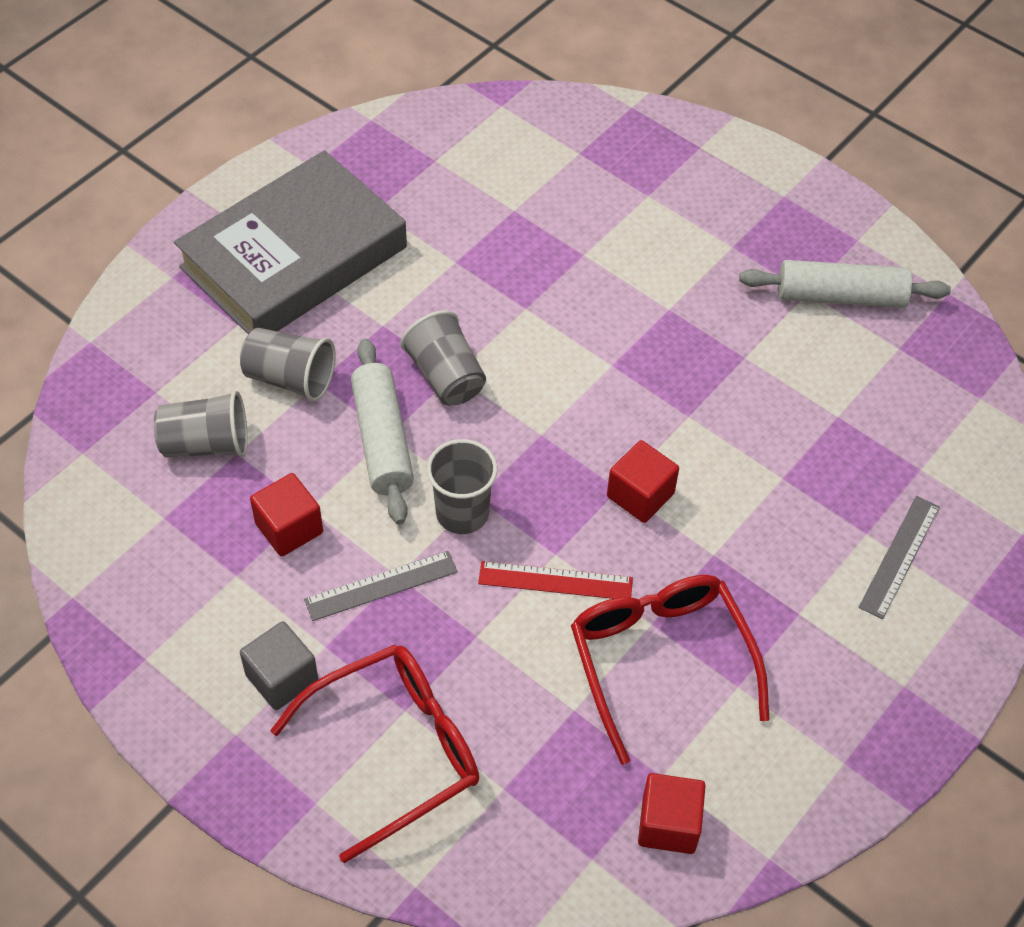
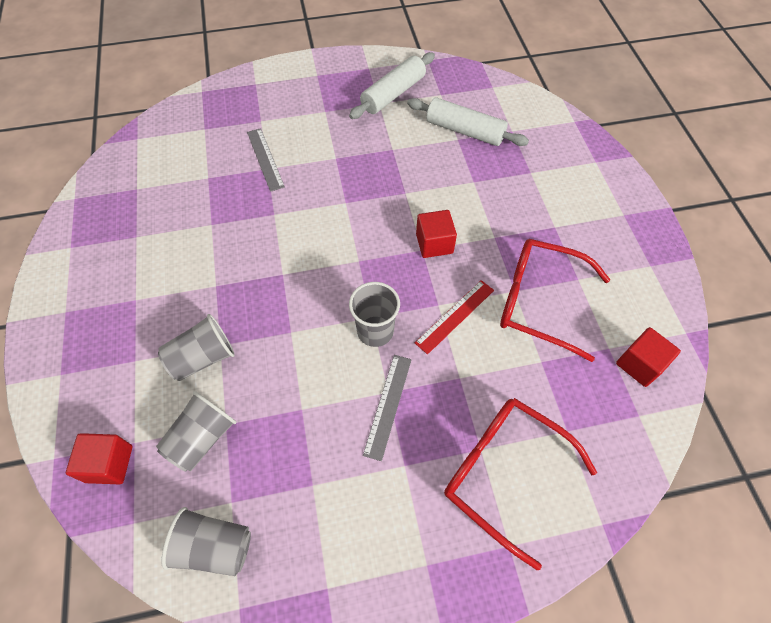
camera: 50 degrees left, 5 degrees up
(282, 678) = (407, 507): grey cube -> none
(289, 528) = (306, 430): red cube -> red cube (109, 464)
(294, 257) = (121, 298): grey book -> none
(382, 440) = (292, 338): white rolling pin -> white rolling pin (465, 131)
(396, 749) = (504, 472): red glasses -> red glasses turned 60 degrees counterclockwise
(446, 376) = (280, 279): grey cup -> grey cup (214, 547)
(900, 556) = (553, 169): grey ruler -> grey ruler (265, 159)

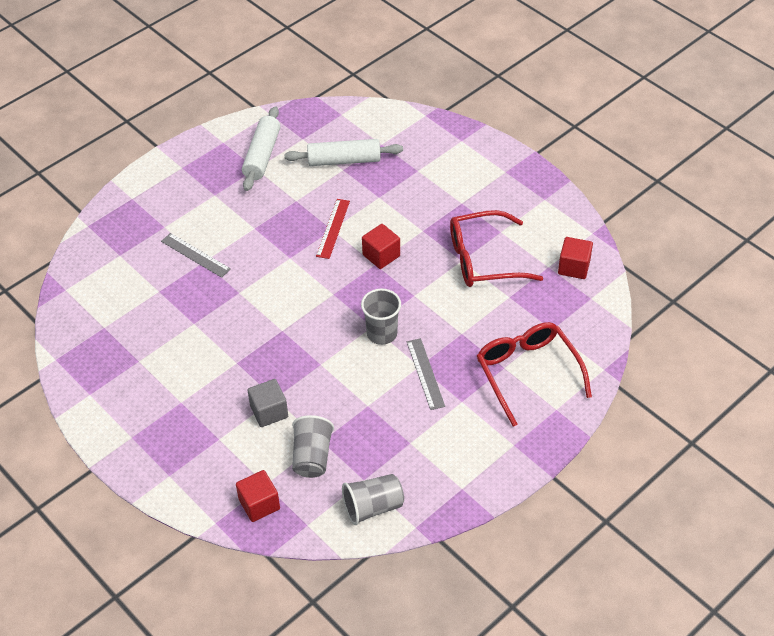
camera: 30 degrees left, 10 degrees down
(202, 358) = (269, 411): grey cup -> grey cube
(455, 316) = (431, 297): red ruler -> red ruler (333, 228)
(504, 472) = (527, 372): red glasses -> red glasses turned 60 degrees clockwise

